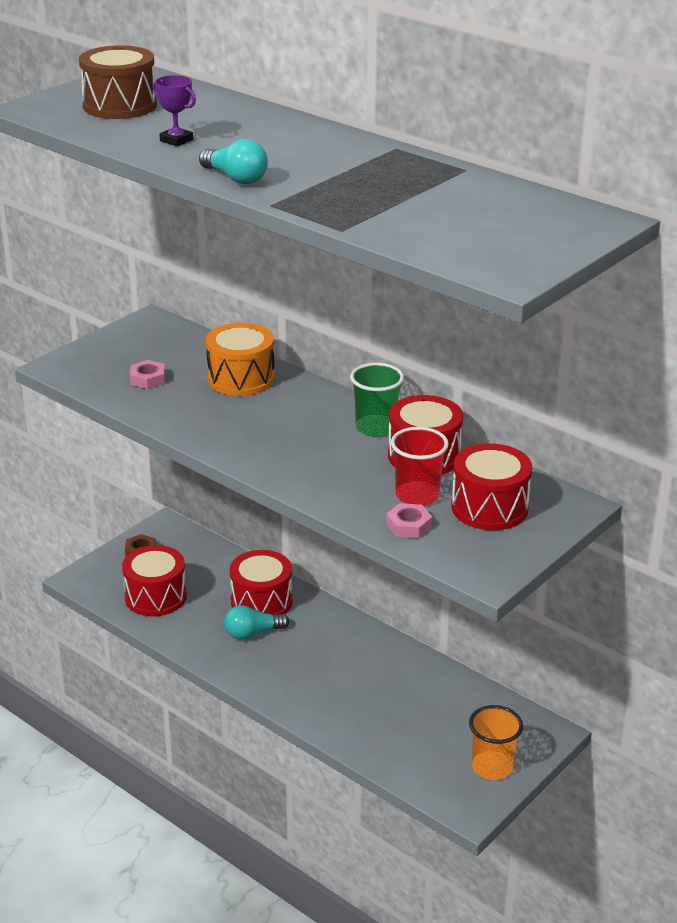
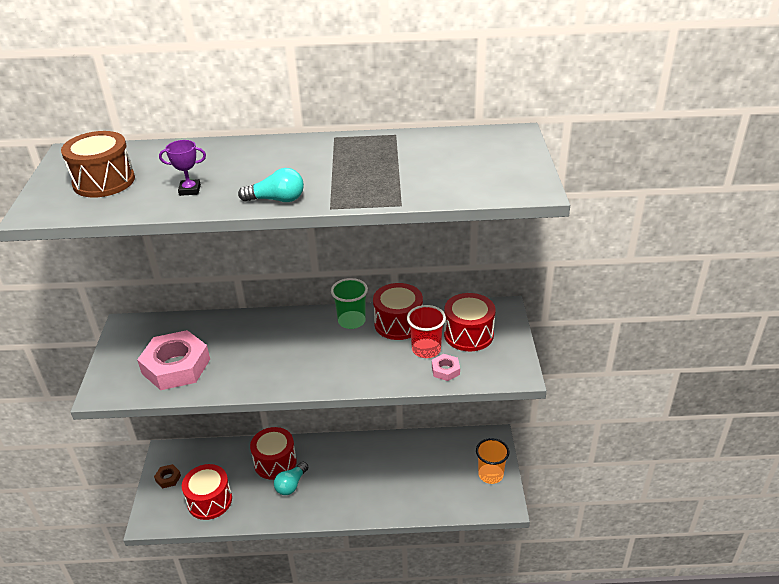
camera: 40 degrees left, 5 degrees up
(148, 379) = (176, 366): pink nut -> pink nut, size x2.26
(241, 378) = (235, 333): orange drum -> none

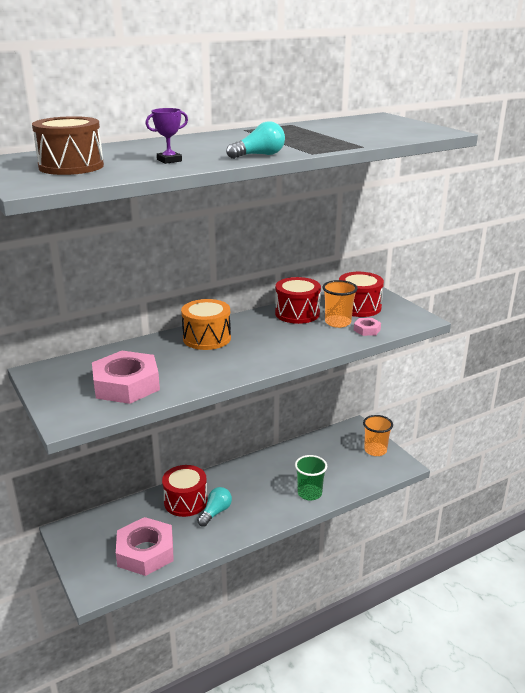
camera: 30 degrees left, 10 degrees down
(168, 478) = (85, 550): brown nut -> none
(209, 501) = (145, 552): red drum -> pink nut
(287, 330) = (207, 338): none -> orange drum
(291, 485) = (215, 512): turquoise light bulb -> turquoise light bulb turned 150 degrees counterclockwise
(351, 321) = (256, 320): green cup -> green cup (309, 493)
(426, 349) = (338, 322): red cup -> orange cup

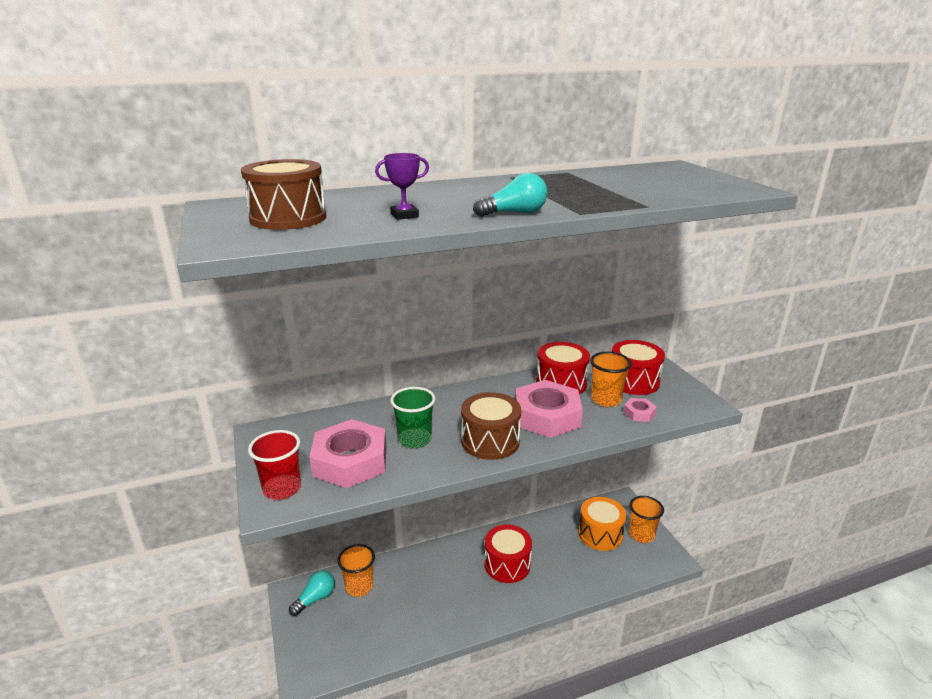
camera: 10 degrees right, 0 degrees up
(72, 409) = (282, 489): none -> red cup
(128, 518) = (359, 587): none -> orange cup
(145, 552) = (369, 633): pink nut -> pink nut (547, 416)
(185, 501) = (423, 573): red drum -> red drum (507, 564)
(207, 338) = (453, 407): orange drum -> orange drum (600, 534)
(215, 512) = (453, 592): turquoise light bulb -> turquoise light bulb (315, 599)
(245, 360) = (490, 441): none -> brown drum
(309, 493) = (560, 582): green cup -> green cup (414, 439)

